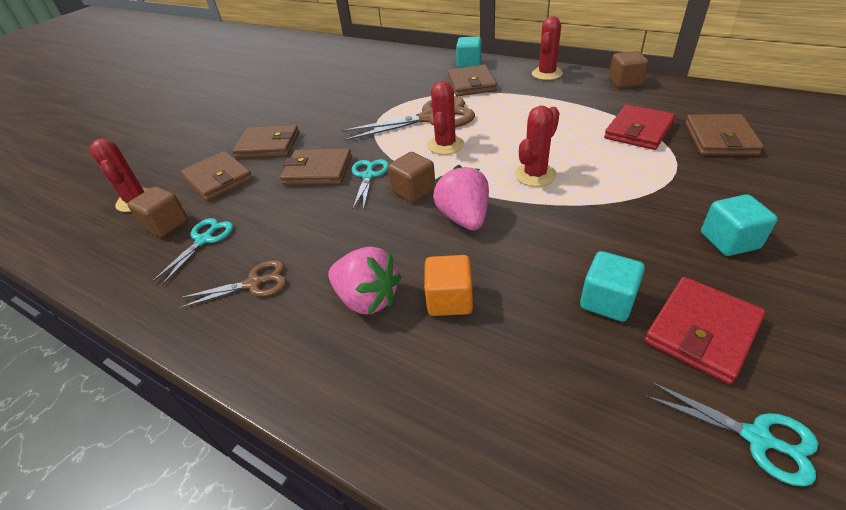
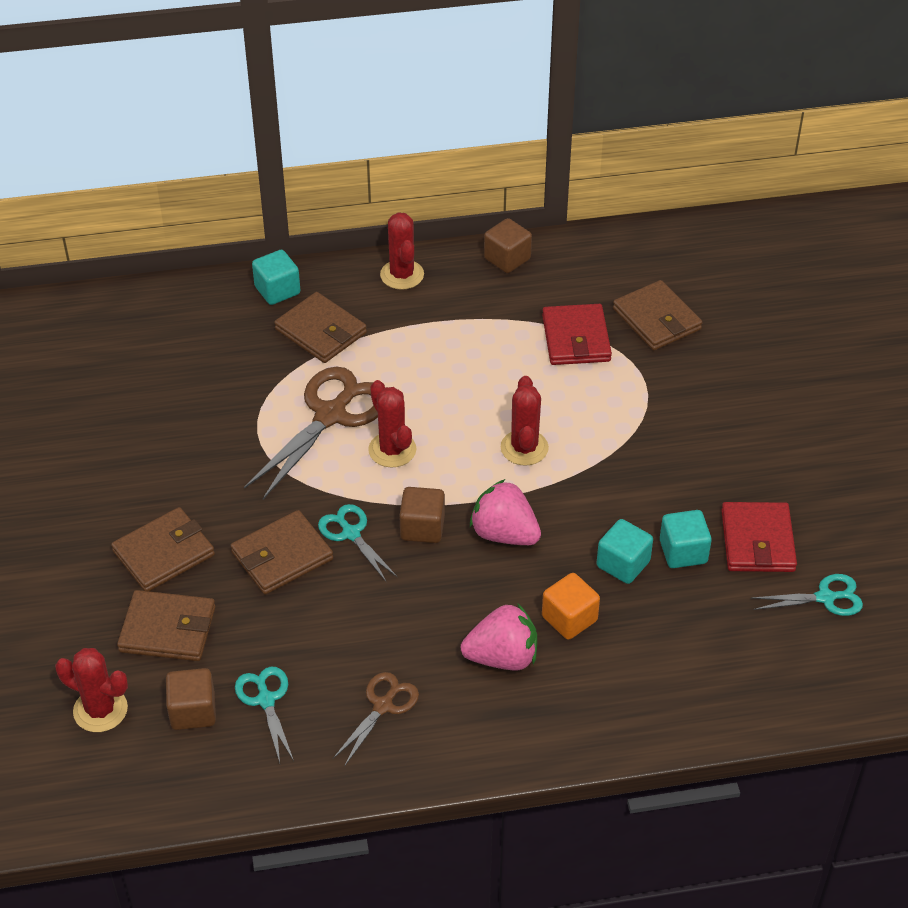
camera: 45 degrees left, 5 degrees up
(729, 241) = (730, 446): turquoise cube -> turquoise cube (623, 564)

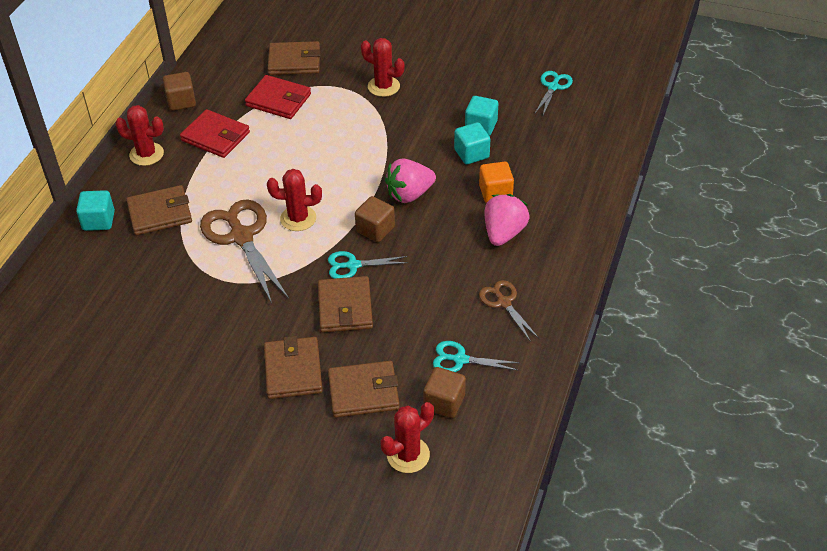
camera: 60 degrees left, 0 degrees up
(167, 629) = (363, 392): brown wallet -> brown wallet turned 45 degrees clockwise
(524, 448) = (348, 158): red cactus -> red cactus (383, 86)
(757, 541) = (495, 94): red wallet -> red wallet (215, 136)

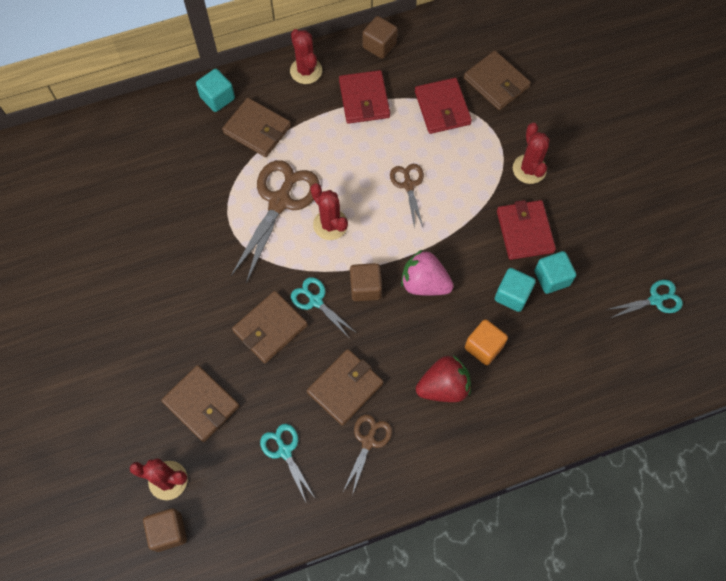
camera: 50 degrees right, 20 degrees up
(293, 370) = (184, 340): brown wallet -> brown wallet (345, 388)
(319, 155) = (408, 185): none -> brown scissors
(429, 118) = (525, 231): none -> red wallet
(444, 402) = (235, 470): brown cube -> brown cube (168, 532)
(504, 233) = (443, 387): pink strawberry -> red strawberry

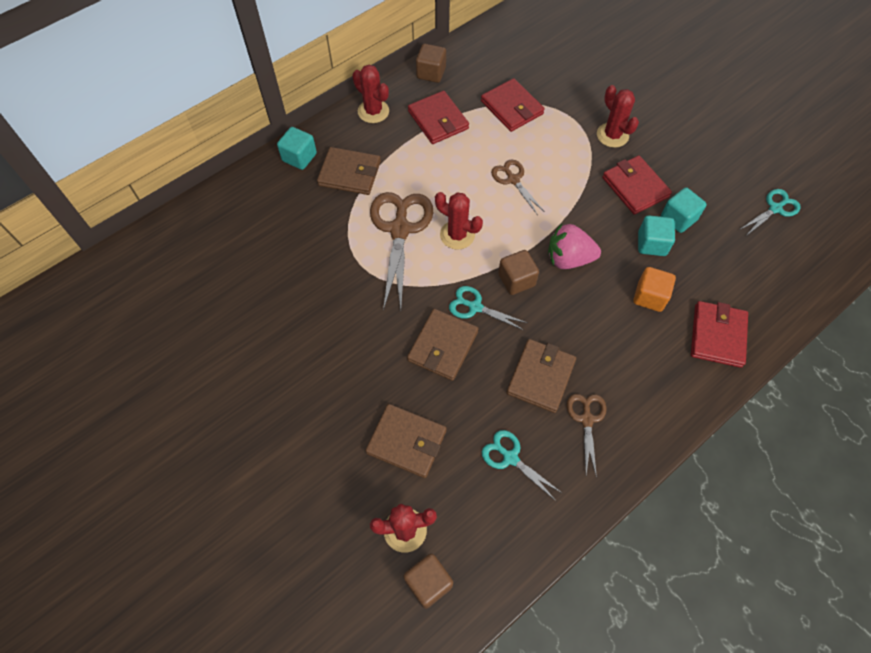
camera: 20 degrees left, 5 degrees down
(443, 387) = (631, 344): red strawberry -> none
(496, 83) = (548, 74): brown wallet -> none
(530, 407) = (717, 336): none -> red wallet

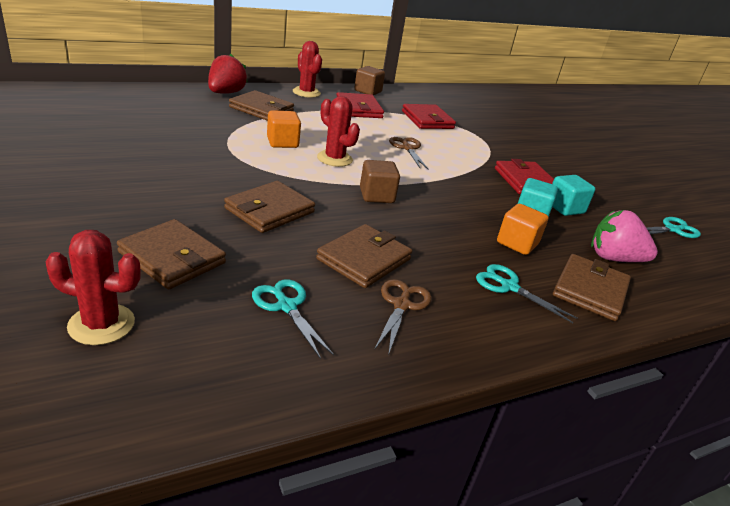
camera: 10 degrees right, 30 degrees down
(299, 157) = (225, 93): turquoise cube -> red strawberry
(400, 229) = (282, 142): brown scissors -> orange cube
(428, 583) = (83, 384): brown cube -> none
(475, 307) = (322, 198): turquoise scissors -> turquoise scissors (509, 287)
(568, 259) = (438, 199): pink strawberry -> pink strawberry (614, 258)
(612, 135) = (514, 153): red cactus -> none
(717, 336) = (590, 290): red wallet -> brown wallet

